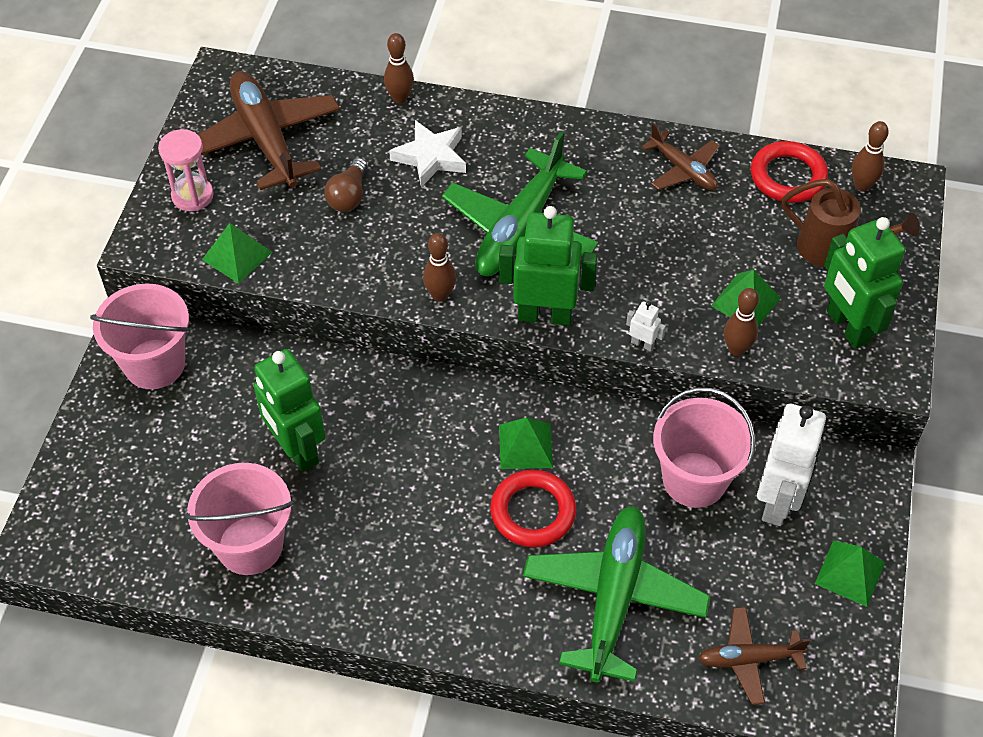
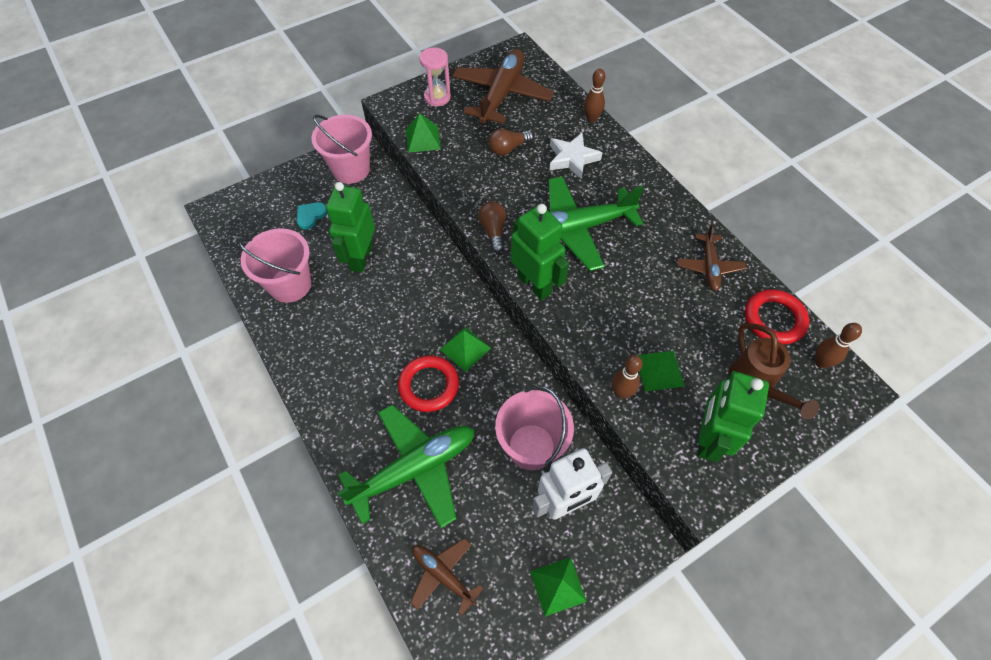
camera: 45 degrees right, 5 degrees up
(174, 454) = (310, 216): none -> turquoise heart
(440, 295) = (493, 231): brown bowling pin -> brown light bulb
(642, 344) = (569, 343): white robot -> none

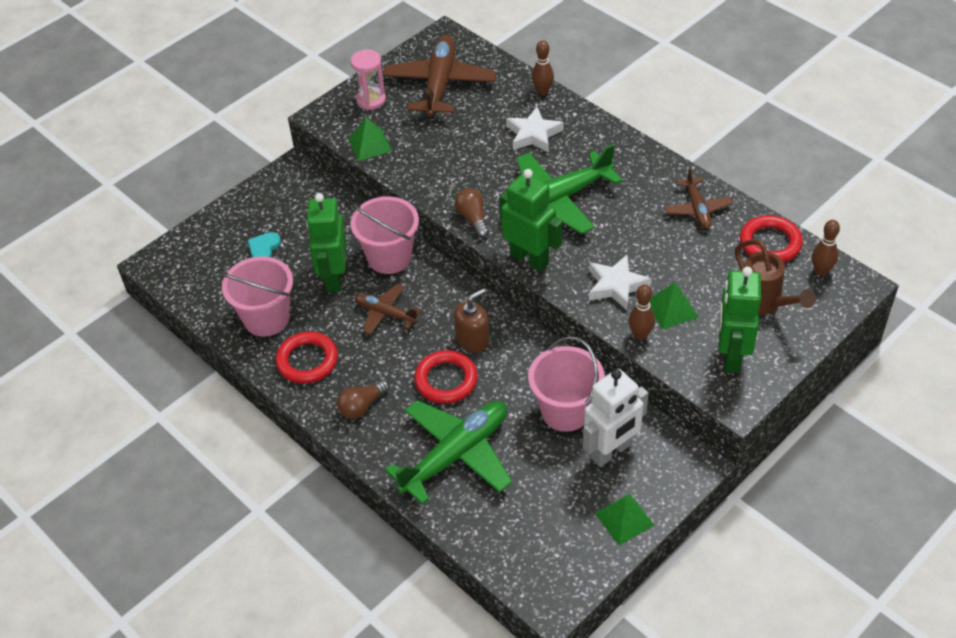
camera: 10 degrees left, 10 degrees down
(311, 335) = (307, 361): none -> red ring
(351, 169) = (291, 193): pink bucket -> pink bucket (389, 257)
(443, 575) = (512, 534): brown plane -> brown plane (385, 313)
(465, 348) = (472, 339): green pyramid -> brown soap dispenser
(508, 148) = (463, 137): brown light bulb -> brown light bulb (362, 406)
(610, 332) = (616, 285): none -> white star

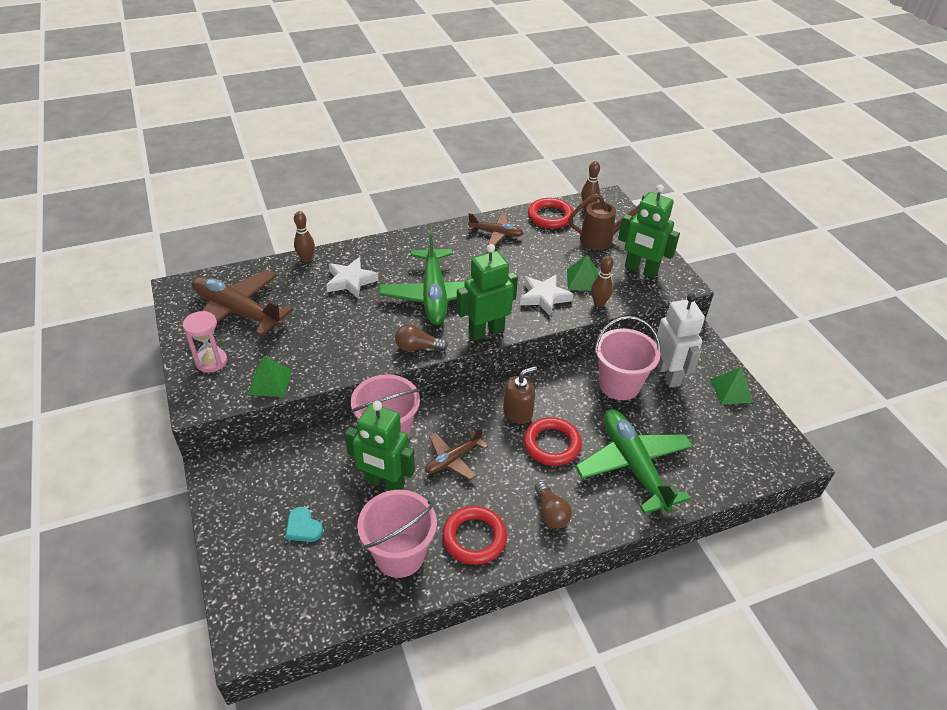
camera: 70 degrees left, 5 degrees down
(472, 339) = (517, 412): brown soap dispenser -> brown soap dispenser turned 75 degrees clockwise

